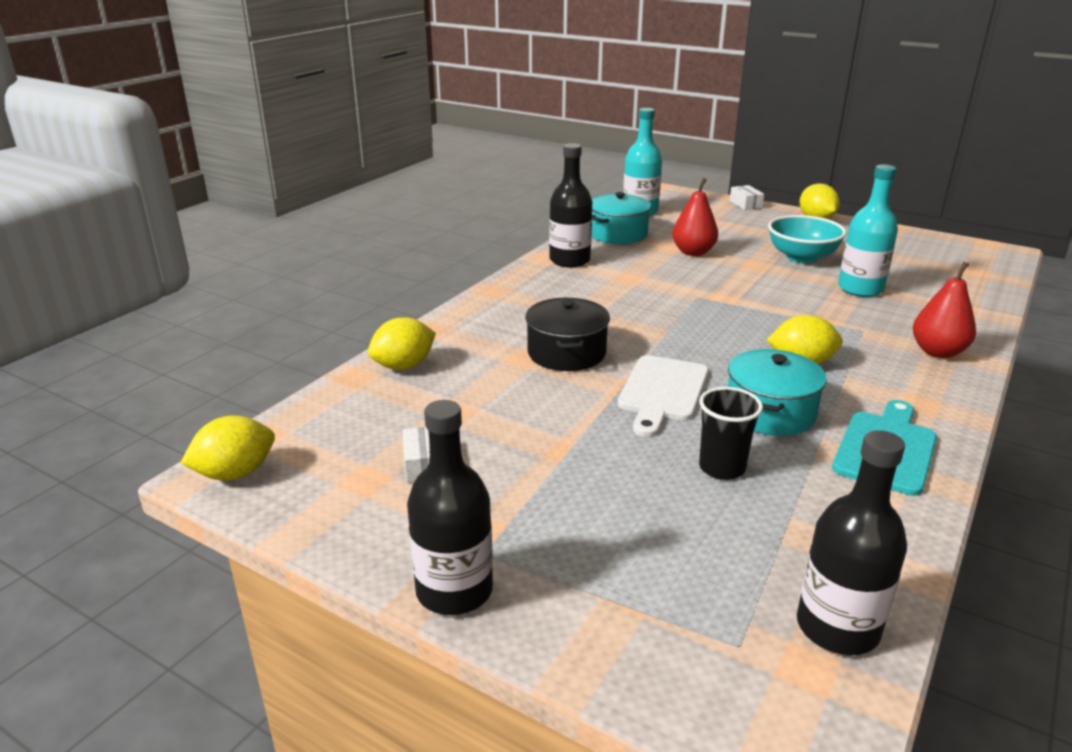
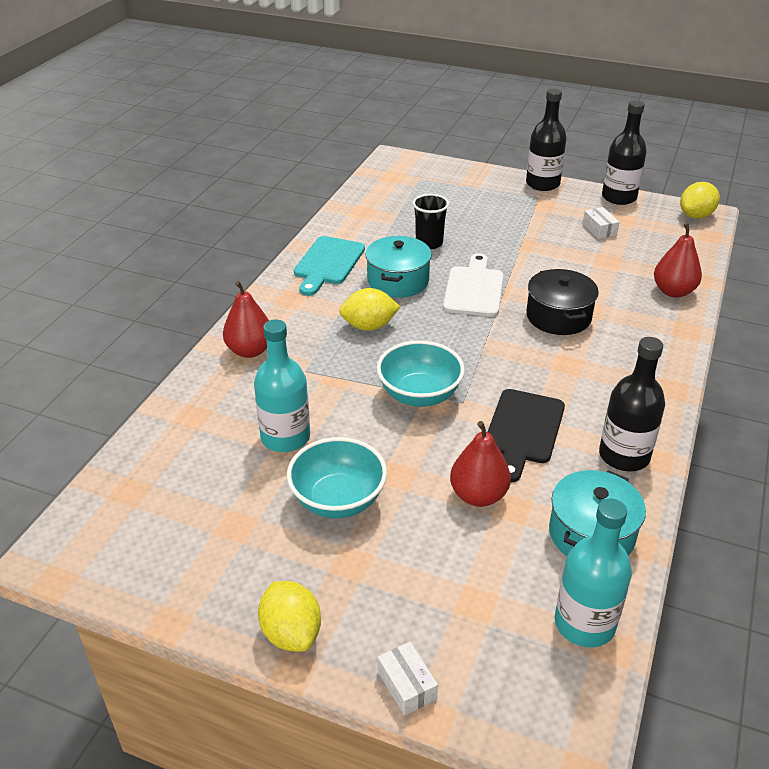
camera: 170 degrees right, 10 degrees up
(404, 366) = (673, 291): yellow lemon -> red pear
(646, 278) = (523, 430): none -> black cutting board
(738, 304) = (419, 395): none -> turquoise bowl
(837, 627) = (378, 187): black bottle -> black bottle (619, 197)

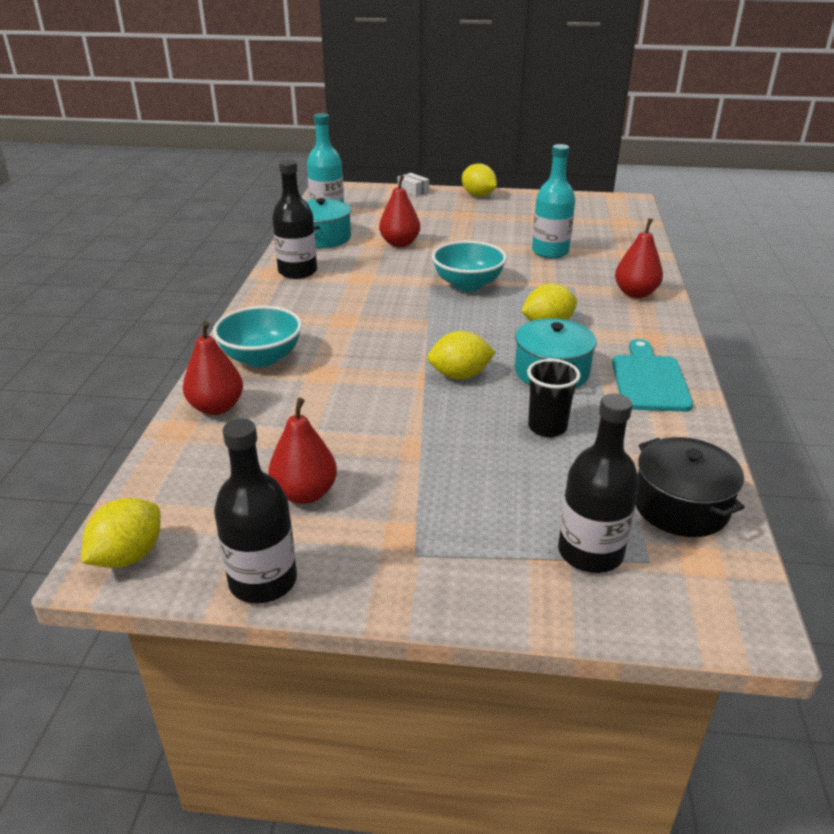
camera: 165 degrees right, 5 degrees down
(338, 500) = (489, 232): turquoise bowl -> turquoise bowl (261, 358)
(474, 289) = (460, 375): white cutting board -> yellow lemon
(523, 430) = (376, 275): black cutting board -> none
(542, 184) = (413, 593): black bottle -> black bottle (590, 552)
(558, 316) = (357, 360): black pot -> black pot (680, 506)
(599, 229) = (305, 493): white box -> red pear

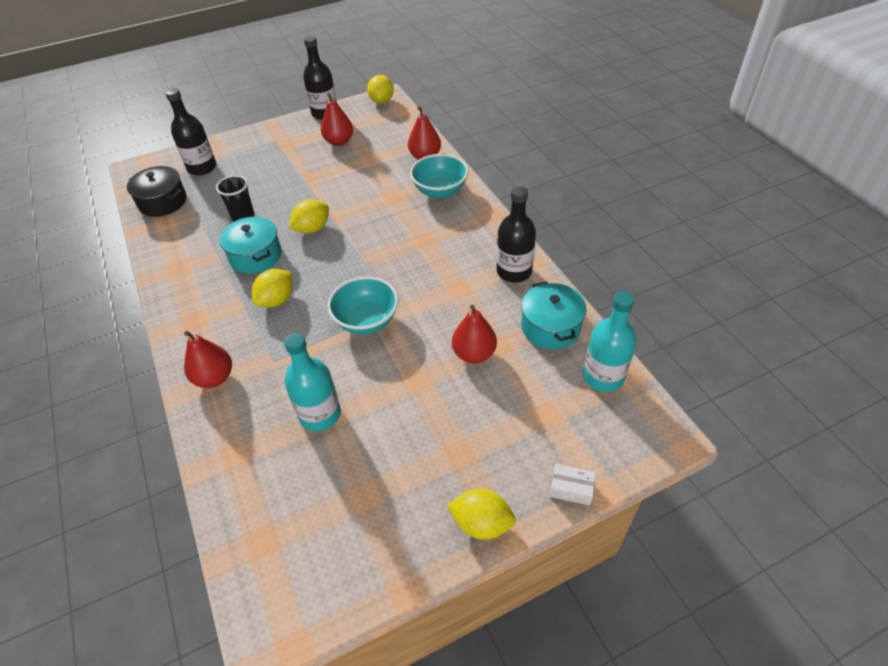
camera: 150 degrees right, 15 degrees up
(649, 380) = (188, 276): turquoise cutting board -> none

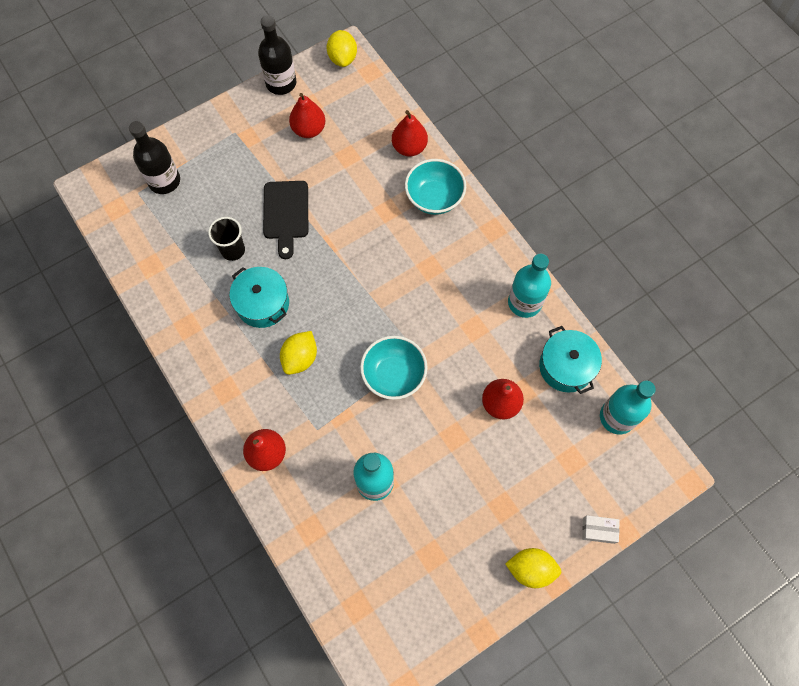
camera: 10 degrees left, 20 degrees up
(163, 202) = (138, 236): black pot -> none
(300, 194) = (286, 214): none -> black cutting board
(312, 229) = (311, 262): yellow lemon -> none
(514, 271) = (524, 302): black bottle -> turquoise bottle

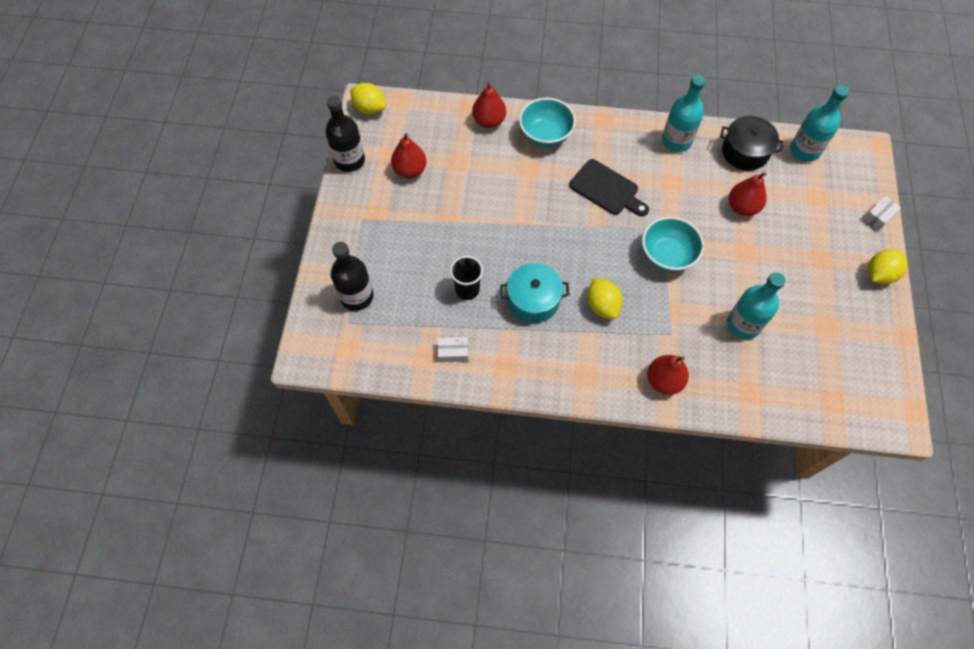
camera: 50 degrees left, 5 degrees down
(169, 281) = (453, 352): none -> white box
(286, 214) = (469, 233): black cutting board -> black cutting board (607, 189)
(566, 367) = (745, 152): turquoise pot -> black pot

